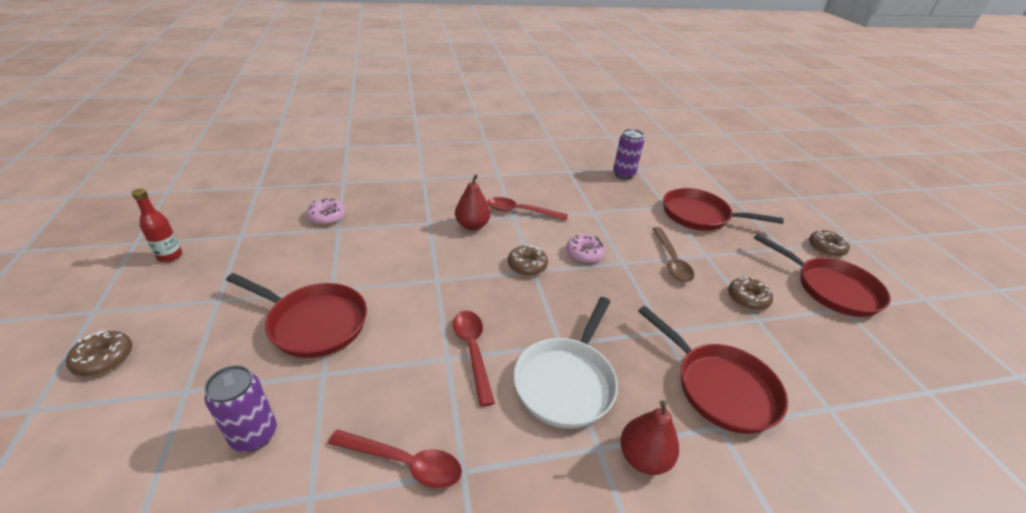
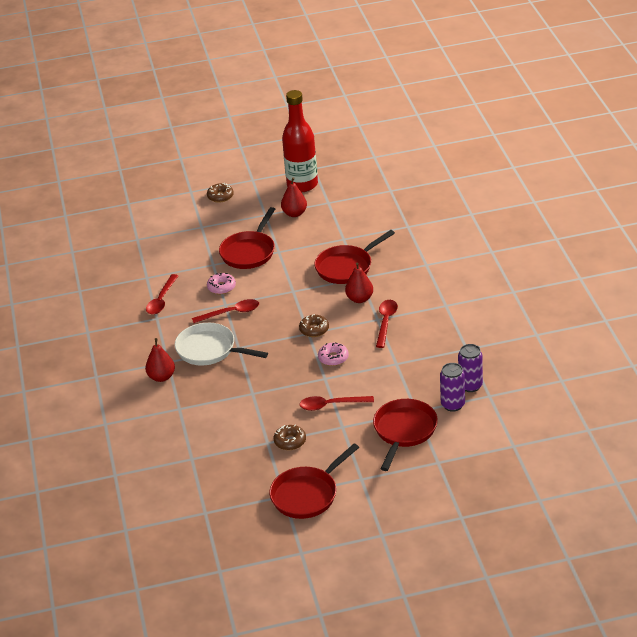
camera: 95 degrees right, 0 degrees up
(170, 256) = (302, 185): red bottle -> red bottle, size x2.19
(242, 268) = (294, 213): none -> red pear
(254, 435) = (177, 254): purple can -> purple can (453, 405)
(327, 216) = (357, 230): pink donut -> pink donut (221, 287)
(671, 261) = (331, 405): brown spoon -> red spoon
(720, 387) = (206, 412): red pan -> red pan (347, 267)
(826, 248) = (366, 509): brown donut -> none

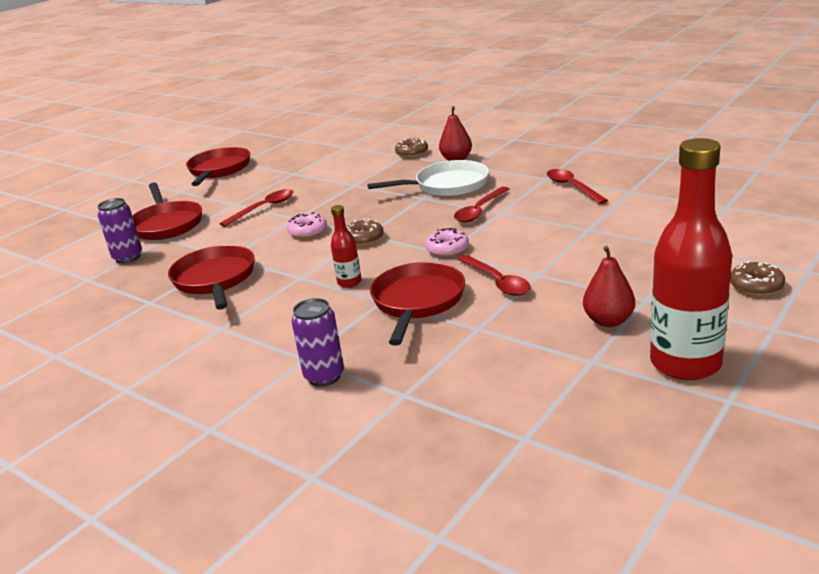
camera: 140 degrees right, 10 degrees down
(221, 287) = (533, 220): pink donut -> pink donut (447, 249)
(249, 252) = (573, 257): red pan -> red pan (215, 280)
(290, 441) = (273, 181): brown donut -> brown donut (412, 153)
(359, 299) = (349, 282): red pear -> red bottle
(386, 322) = (284, 279): red spoon -> red spoon (497, 282)
(470, 386) = (118, 277): purple can -> purple can (324, 376)

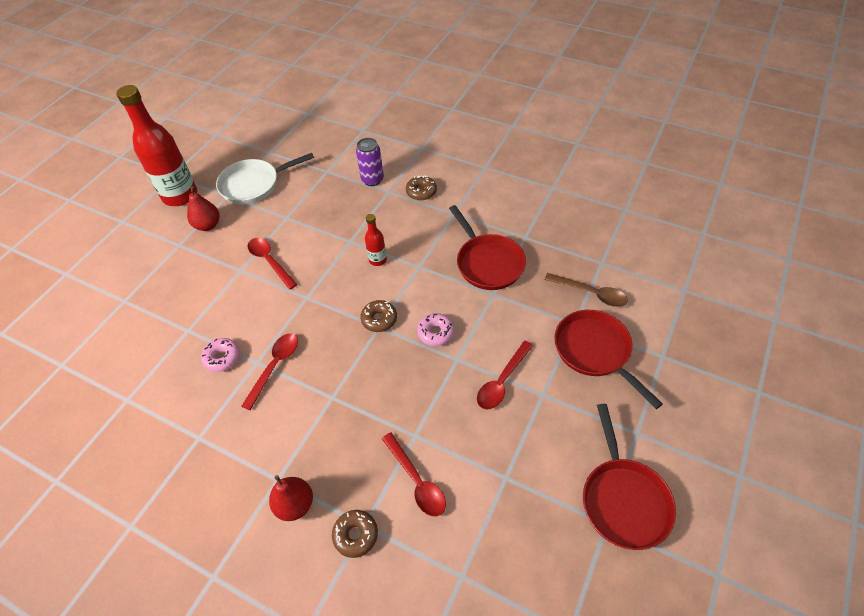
camera: 170 degrees right, 25 degrees up
(128, 257) = (591, 293): purple can -> brown spoon
(417, 302) = (325, 240): red pan -> none
(447, 185) = (306, 425): white pan -> white pan (254, 184)
(447, 249) = (305, 302): pink donut -> pink donut (222, 358)
(572, 187) = (178, 412): red spoon -> red spoon (416, 481)
(756, 286) = (107, 258): brown donut -> brown donut (421, 192)

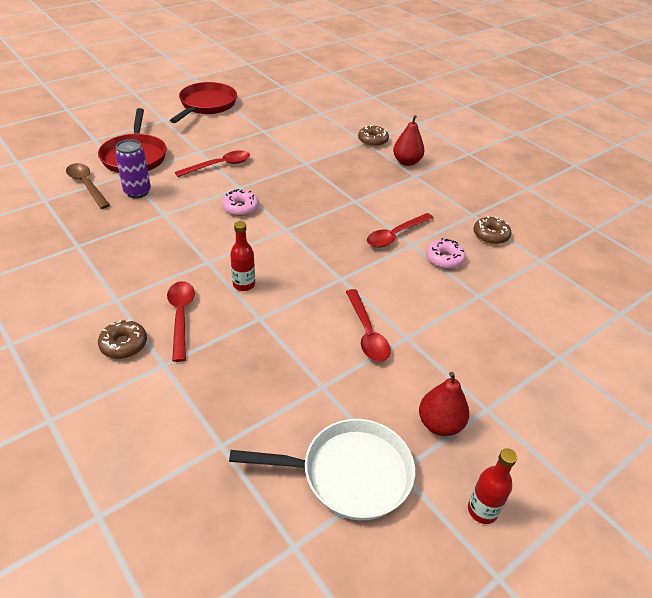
camera: 160 degrees left, 10 degrees down
(180, 196) = (482, 510): red bottle -> red bottle, size x0.46
(372, 180) = (168, 394): purple can -> purple can (137, 192)
(379, 319) = (281, 234): brown donut -> brown donut (490, 235)
(416, 481) = (320, 146): red spoon -> red spoon (181, 317)
(487, 263) = (140, 238): red pan -> none

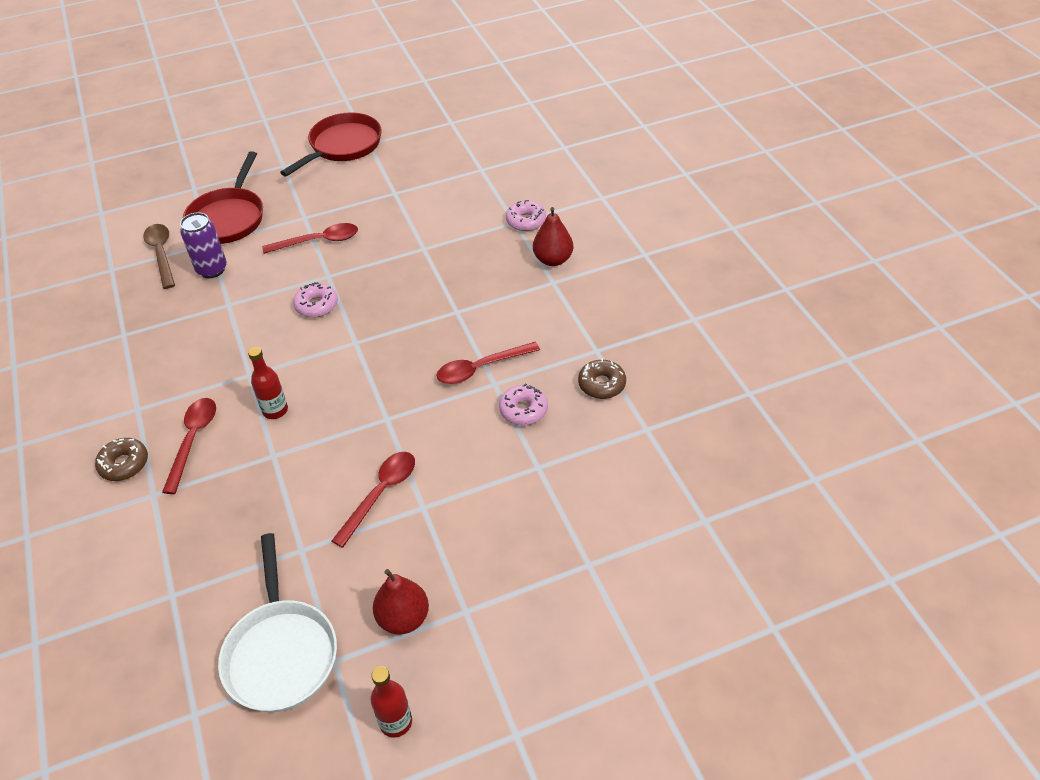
camera: 20 degrees right, 5 degrees up
(349, 473) = (281, 652): white pan -> white pan turned 60 degrees clockwise
(367, 333) = (380, 494): red spoon -> red spoon turned 150 degrees counterclockwise
(373, 140) = (526, 221): brown donut -> pink donut

